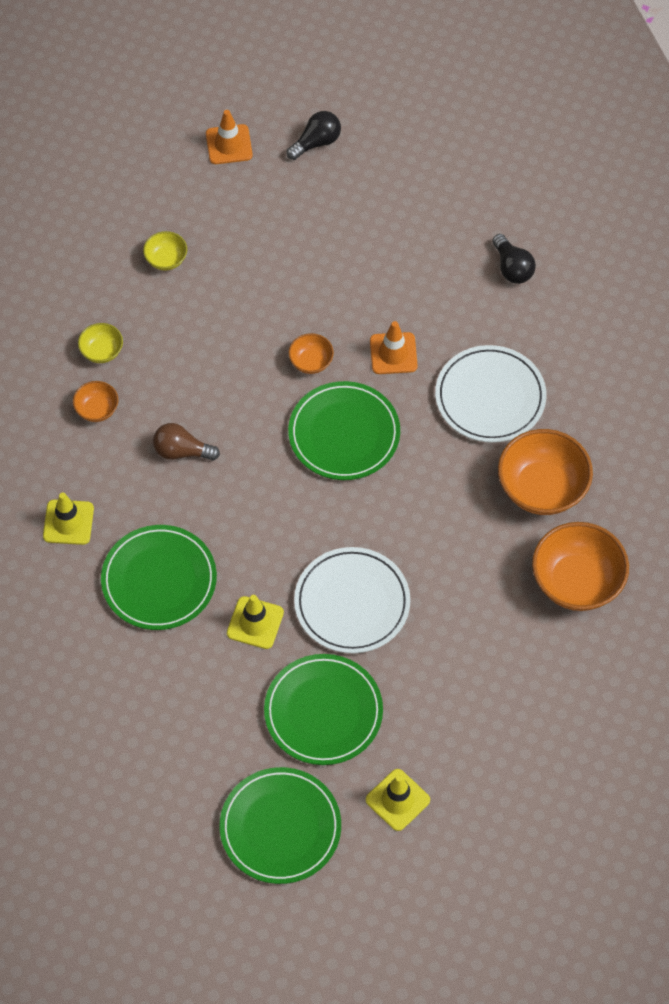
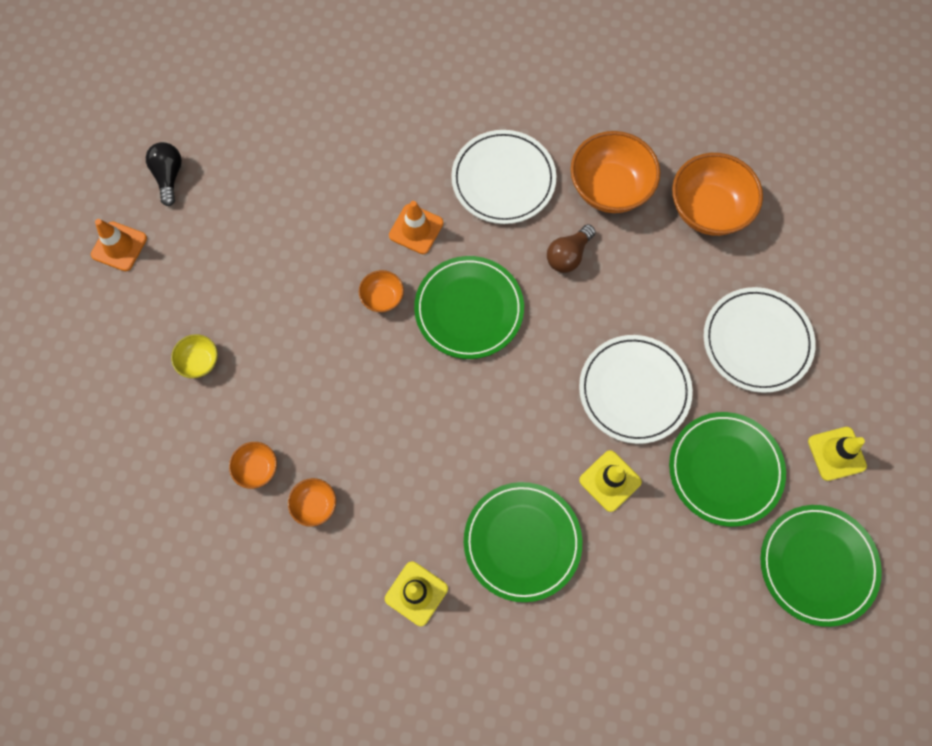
camera: 60 degrees left, 10 degrees up
(102, 351) = (257, 468): yellow bowl -> orange bowl
(182, 451) = (404, 452): brown light bulb -> brown light bulb (568, 255)
(466, 684) = (756, 341): none -> white plate
(512, 268) = (394, 98): black light bulb -> none

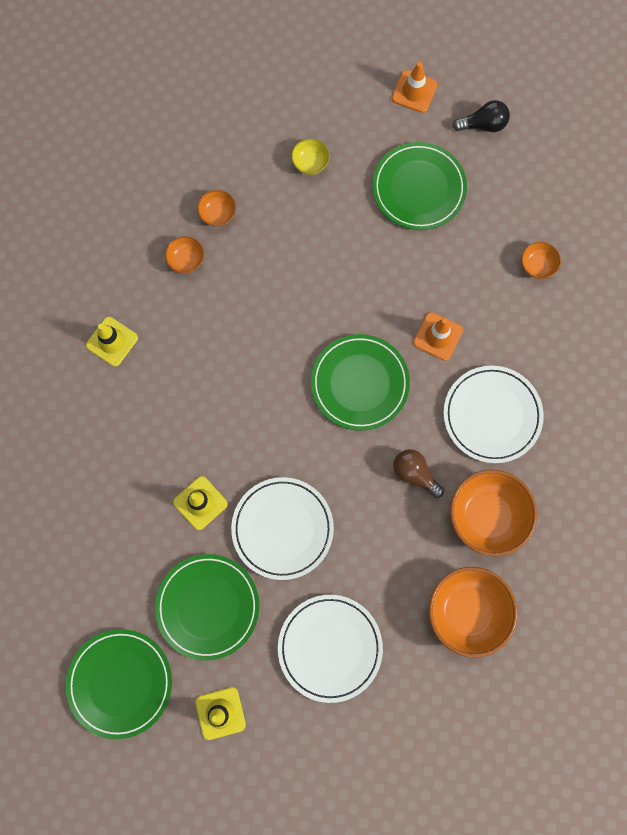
camera: 90 degrees right, 5 degrees up
(382, 297) = (370, 309): orange bowl -> orange bowl (537, 266)
(522, 542) = (150, 427): green plate -> green plate (418, 188)

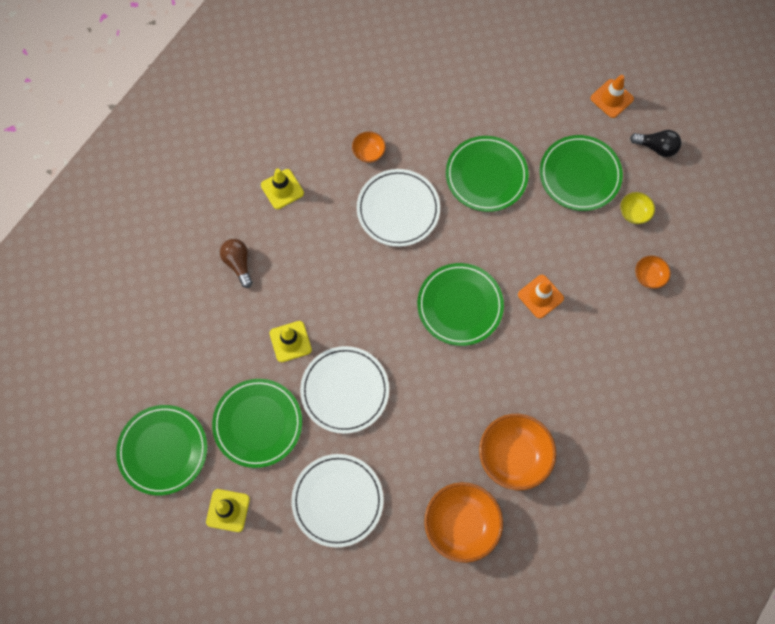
camera: 25 degrees right, 5 degrees down
(218, 214) = (410, 128): orange bowl -> none
(310, 163) = (501, 119): yellow bowl -> yellow bowl (634, 213)
(322, 231) = (486, 175): none -> green plate
(415, 474) = (470, 396): brown light bulb -> brown light bulb (238, 263)
(492, 415) = (555, 378): white plate -> white plate (398, 209)

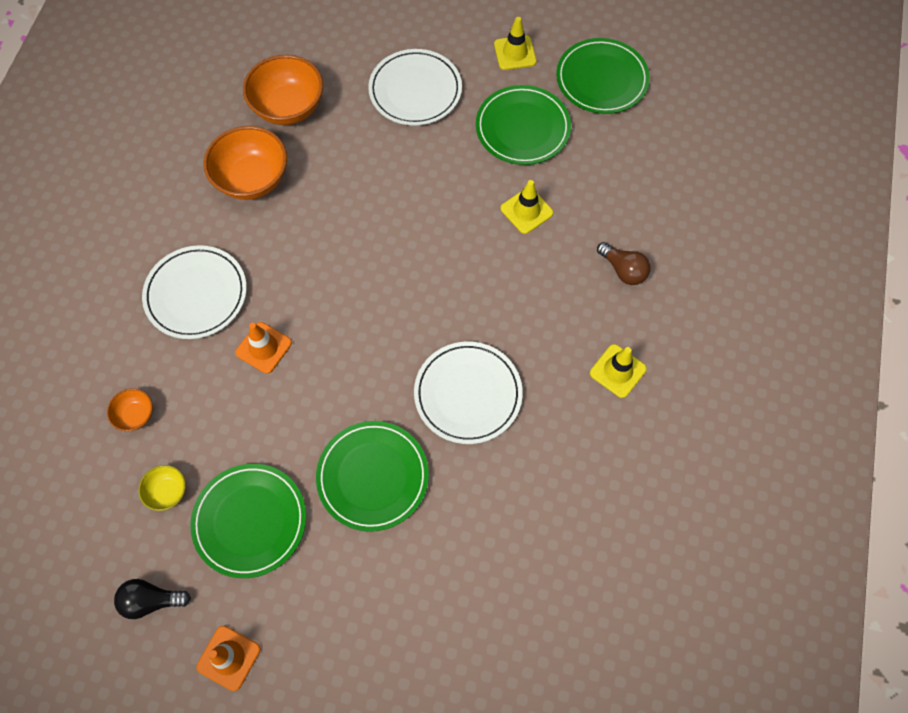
camera: 160 degrees right, 5 degrees down
(345, 390) = (448, 183): white plate -> white plate (196, 294)
(369, 152) = (534, 455): orange bowl -> none
(460, 305) = (355, 307): green plate -> none

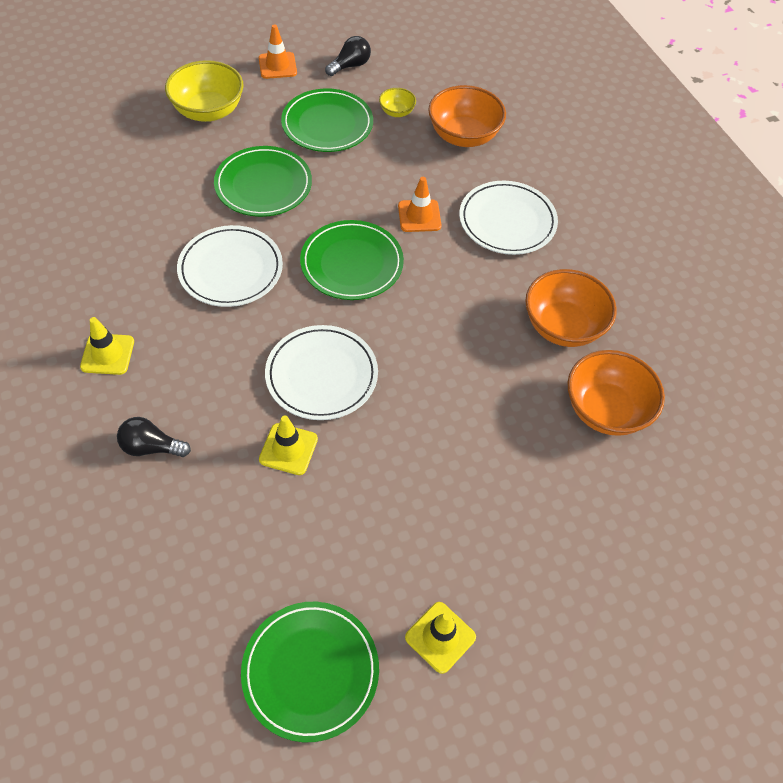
camera: 140 degrees right, 10 degrees down
(135, 415) = (463, 136): orange bowl -> orange bowl, size x2.03
(356, 628) = (208, 111): none -> yellow bowl
(415, 90) = (506, 510): white plate -> white plate (321, 375)
(522, 128) = (358, 540): green plate -> green plate (352, 263)
(623, 270) = (151, 447): brown light bulb -> black light bulb

